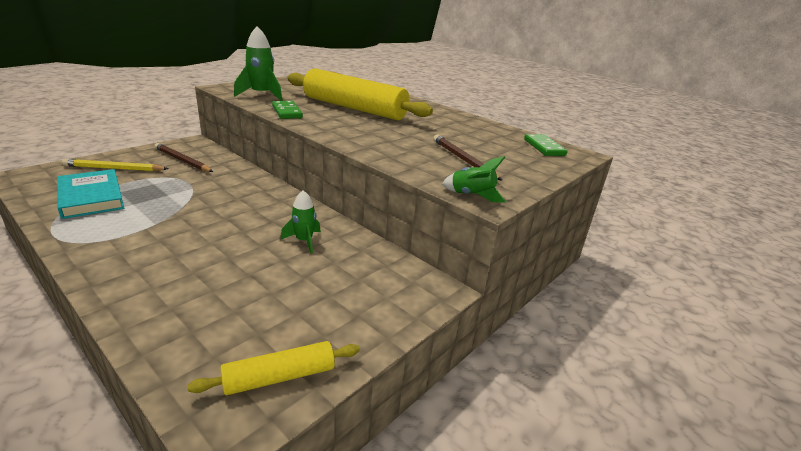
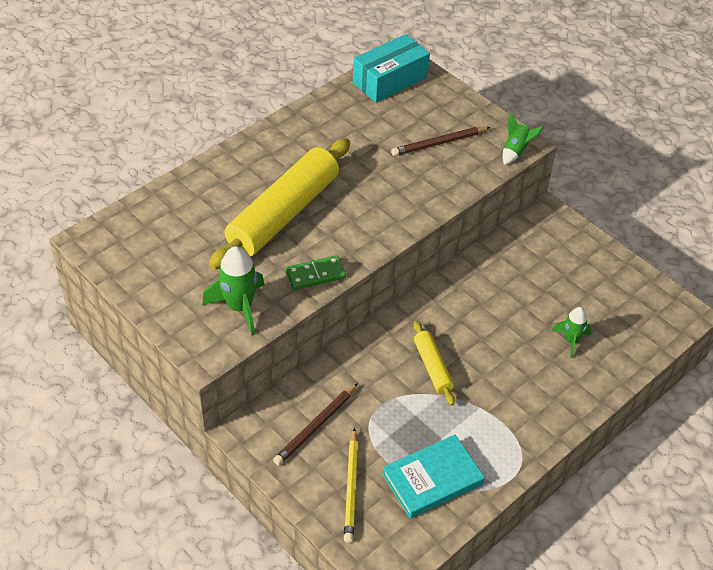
camera: 85 degrees left, 20 degrees up
(279, 377) = (647, 296): yellow rolling pin -> yellow rolling pin (433, 367)
(304, 241) = (492, 294): green rocket -> green rocket (571, 340)
(544, 147) = (390, 80): green domino -> turquoise box

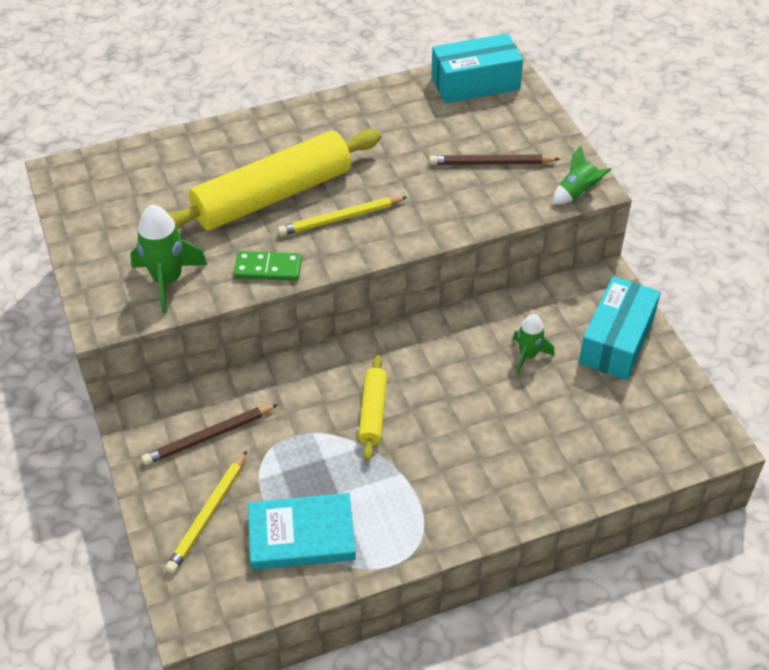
camera: 25 degrees right, 0 degrees up
(349, 218) = (340, 218): none -> yellow pencil
(571, 340) = (552, 431): green rocket -> green rocket (528, 355)
(580, 258) = (616, 341): none -> turquoise box

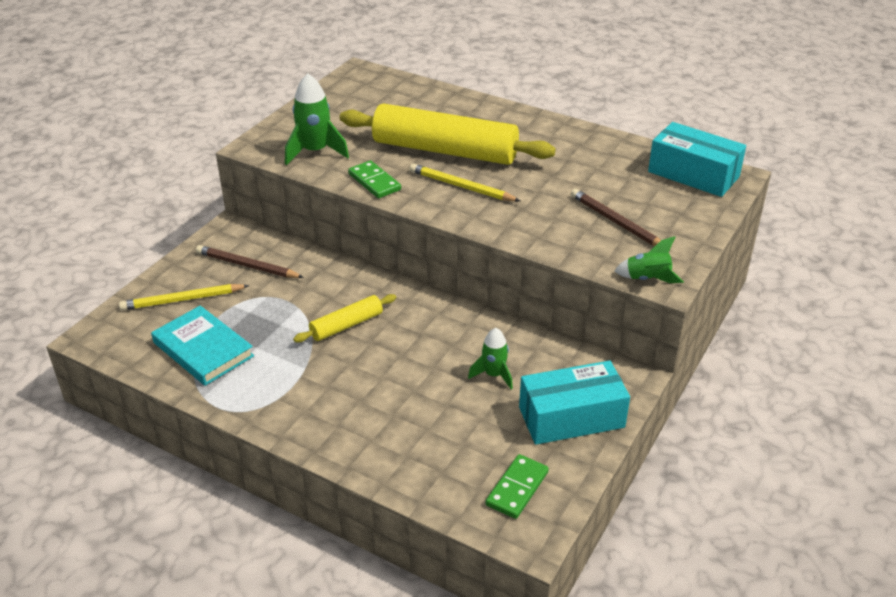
camera: 50 degrees right, 10 degrees down
(662, 419) = (517, 488): none -> green domino

